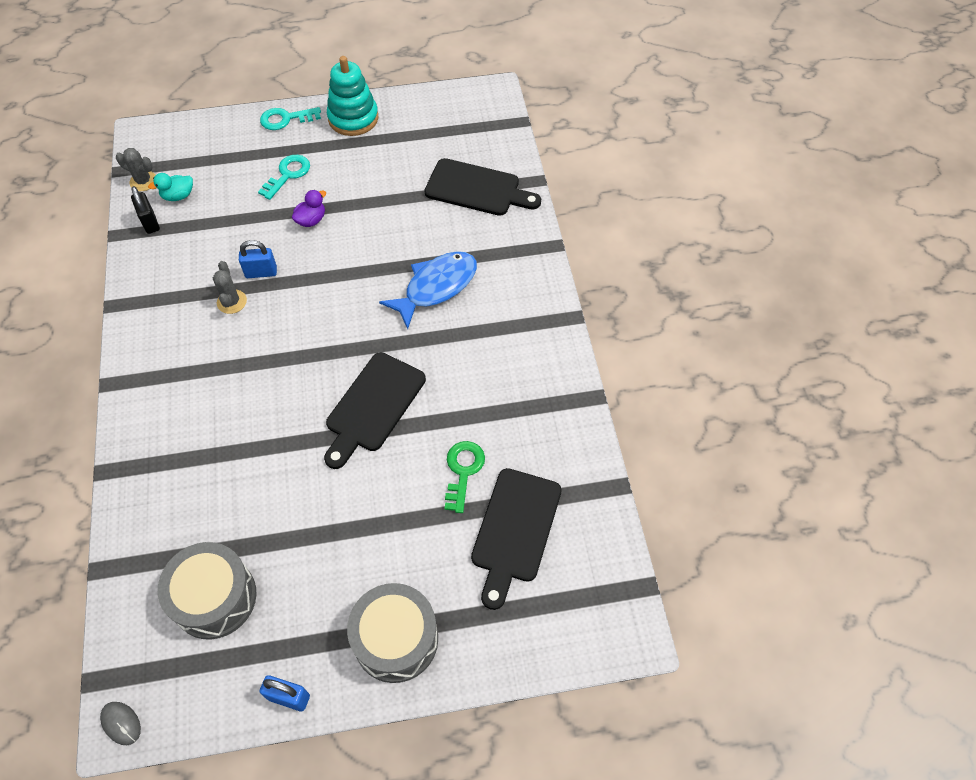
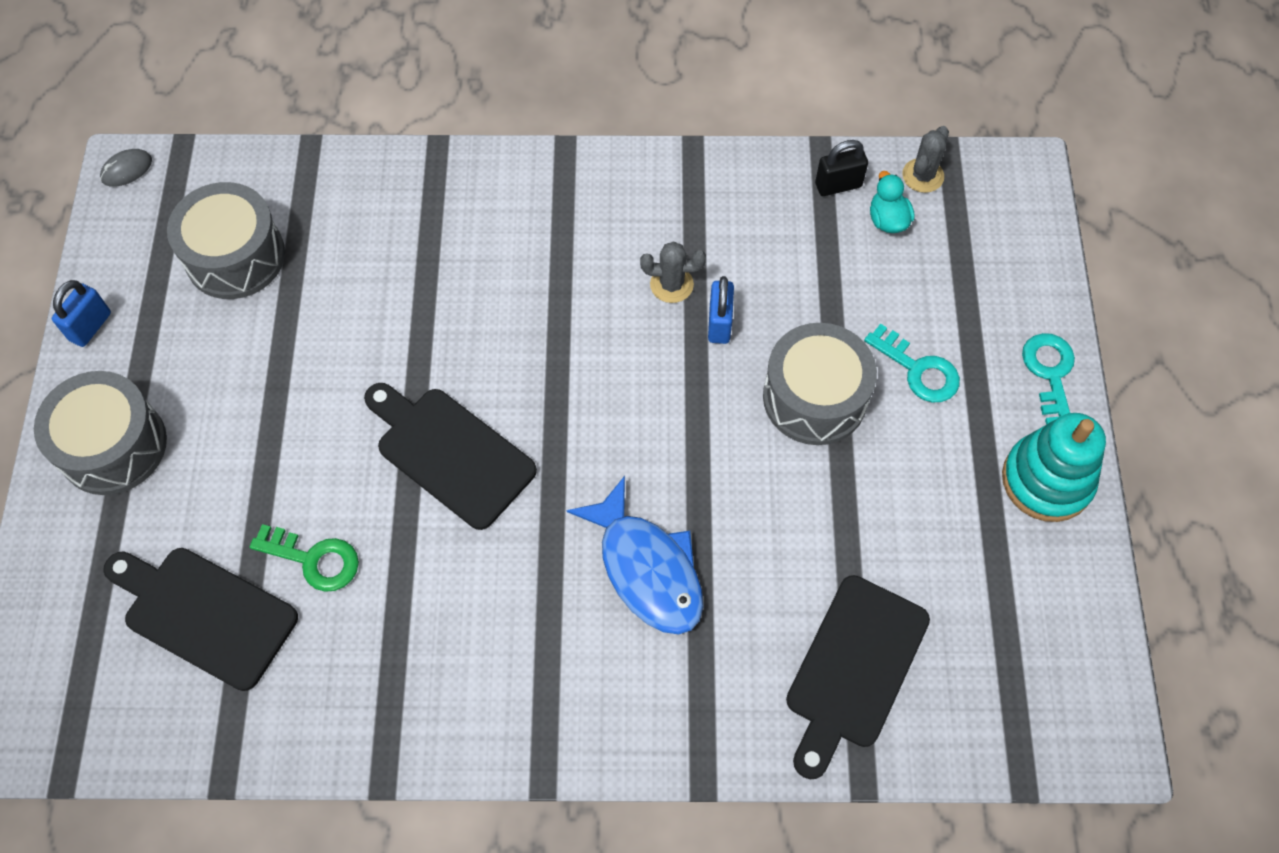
camera: 100 degrees right, 5 degrees up
(311, 220) = (814, 397): purple duck -> grey drum

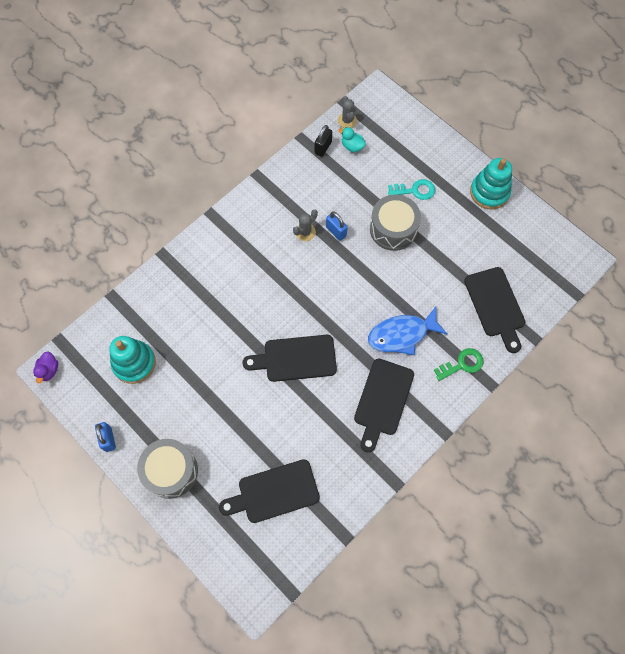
camera: 45 degrees left, 5 degrees up
(127, 169) = (49, 370): grey mouse -> purple duck
(235, 256) = (134, 363): grey drum -> turquoise stacking toy
(314, 559) = (290, 437): green key -> green key (462, 364)
(505, 639) = (382, 400): none -> black cutting board
(647, 569) = (402, 334): blue fish -> blue fish turned 150 degrees clockwise
(1050, 373) = (455, 156): turquoise key -> none

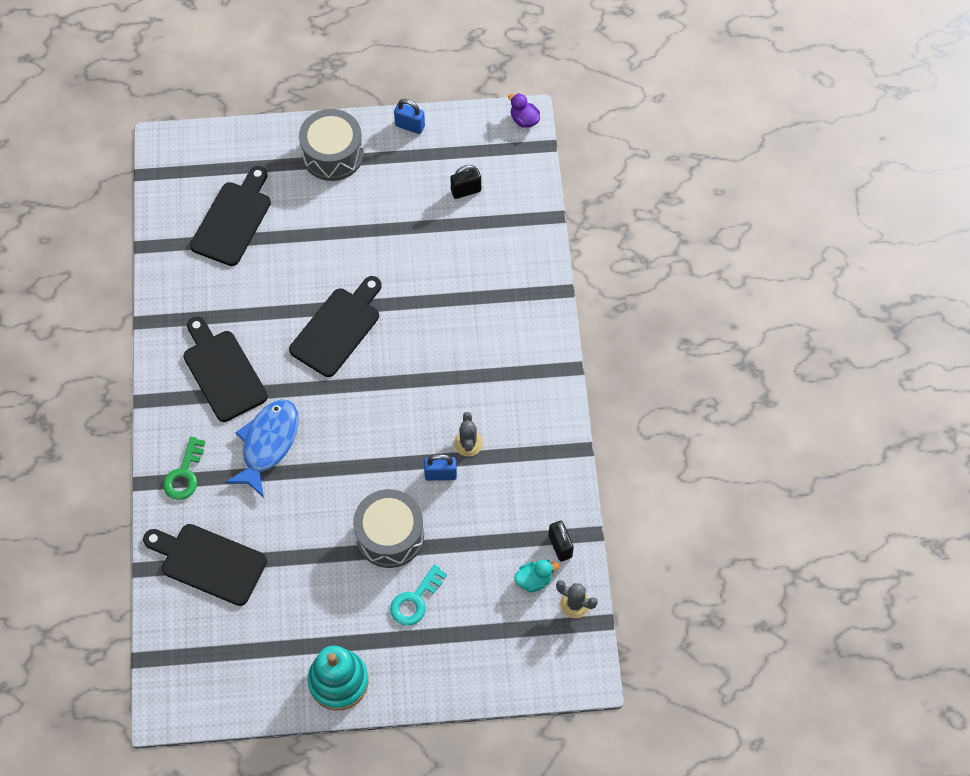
camera: 130 degrees right, 5 degrees down
(134, 363) = (466, 191): turquoise stacking toy -> black padlock

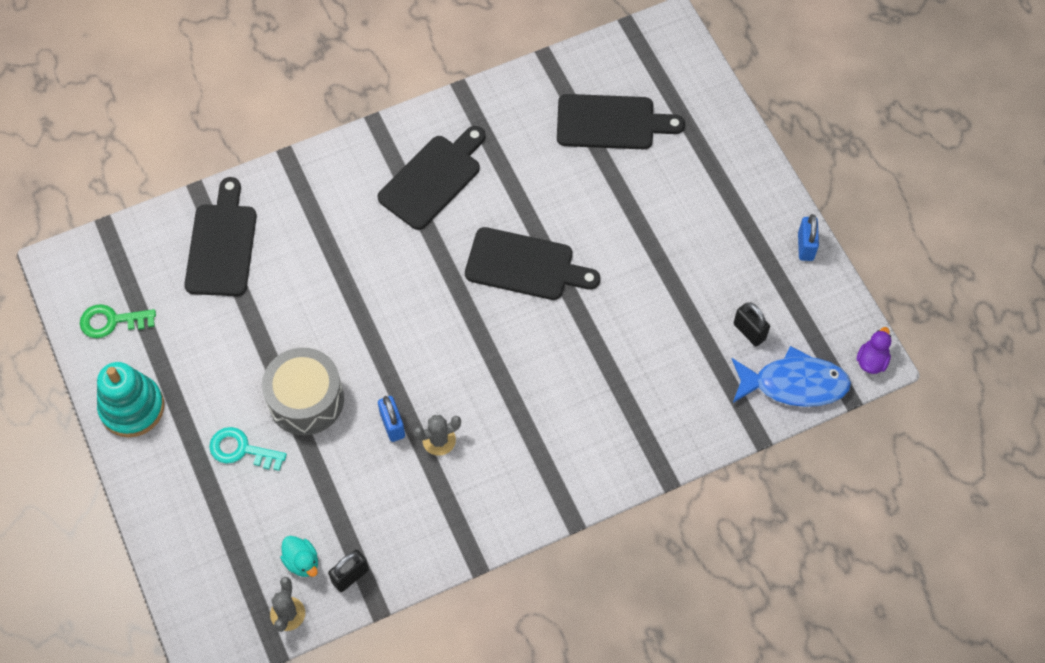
camera: 70 degrees right, 0 degrees up
(184, 474) = (308, 188): green key -> green key (111, 321)
(268, 444) = (368, 249): blue fish -> blue fish (794, 384)
(333, 154) = (733, 185): grey drum -> none

